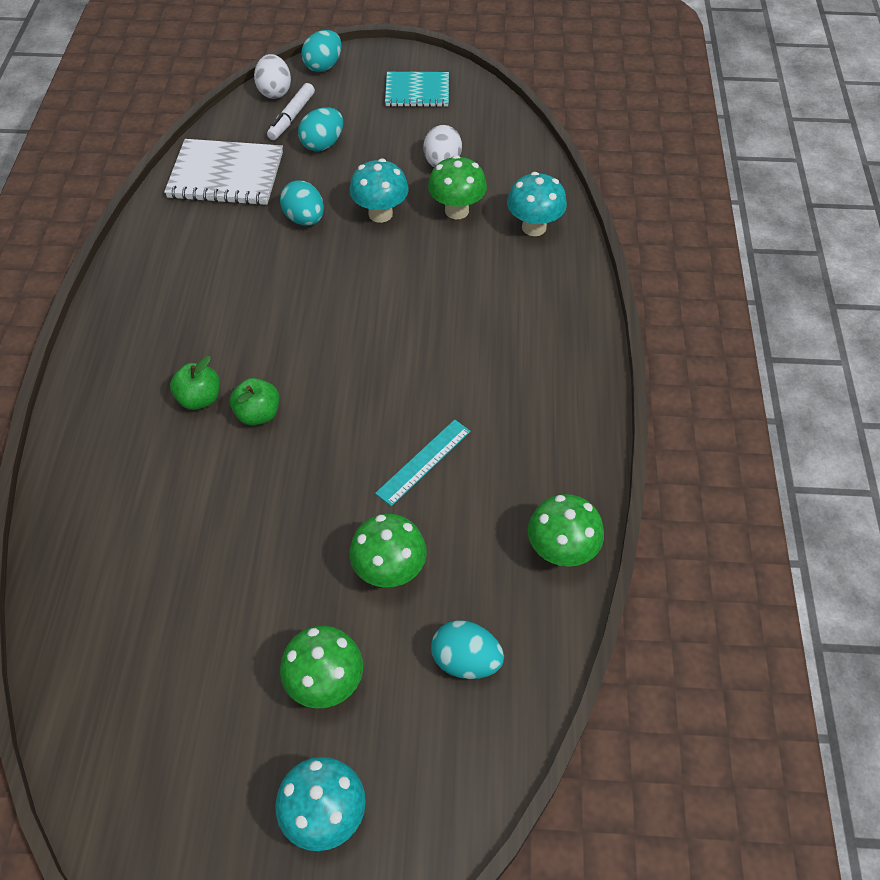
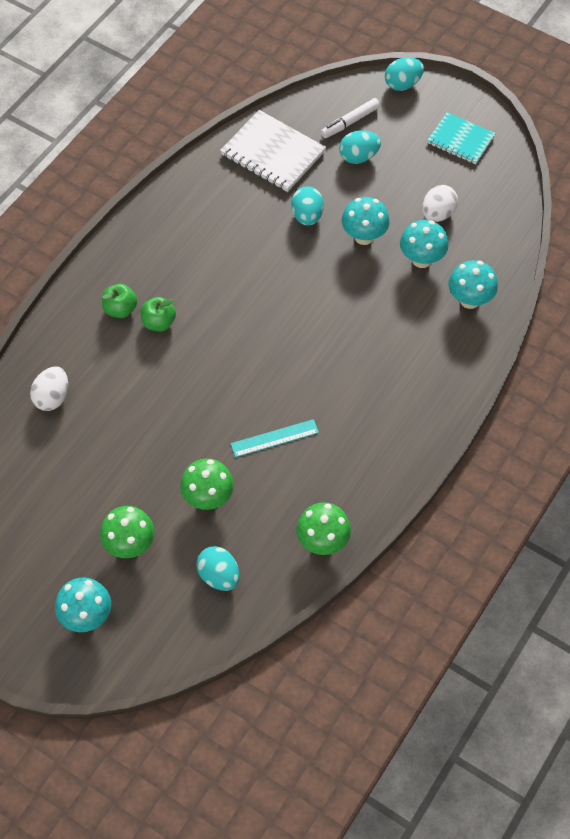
camera: 30 degrees right, 5 degrees up
(258, 414) = (189, 352): green apple -> green apple (120, 309)
(275, 91) = (351, 93): white egg -> white egg (52, 397)
(456, 210) = (421, 259): green mushroom -> turquoise mushroom

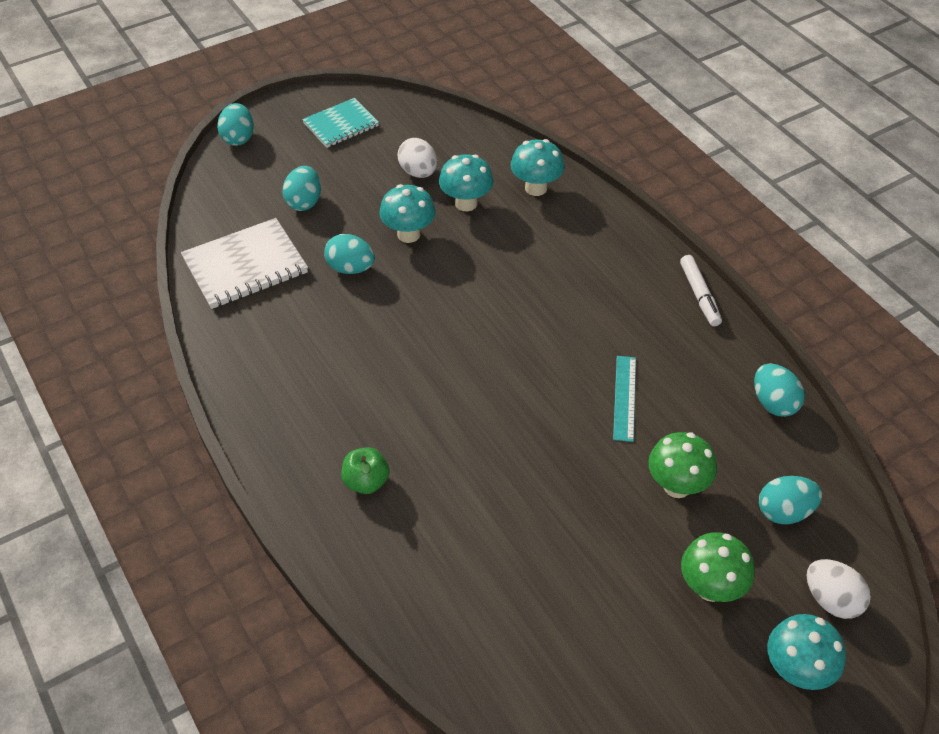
camera: 65 degrees left, 10 degrees down
(52, 397) = (456, 601): white egg -> white egg (831, 600)
(159, 323) = (409, 450): green apple -> none
(322, 542) = (773, 403): green mushroom -> turquoise egg
(350, 122) = (254, 192): white marker -> white marker (699, 295)

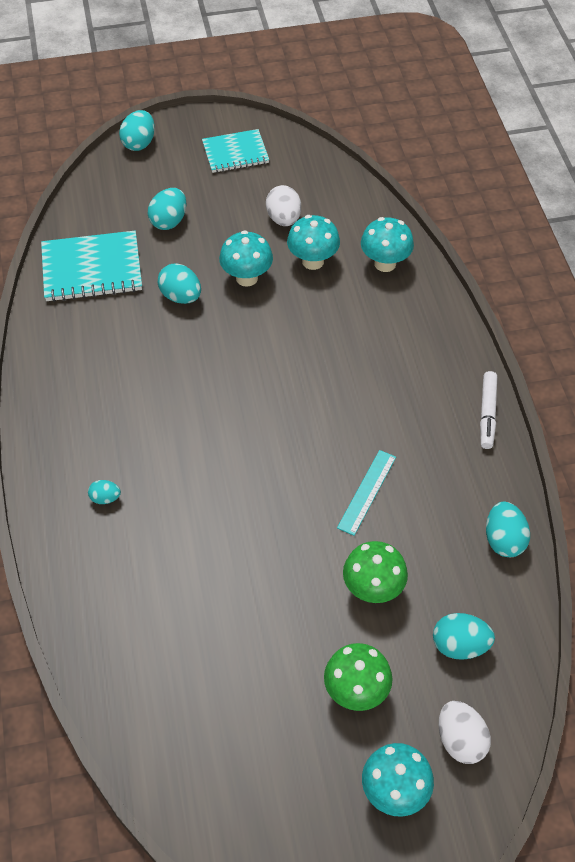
camera: 20 degrees right, 5 degrees up
(245, 266) = (92, 269): white notebook -> turquoise notebook
(366, 482) = (105, 498): green apple -> turquoise egg

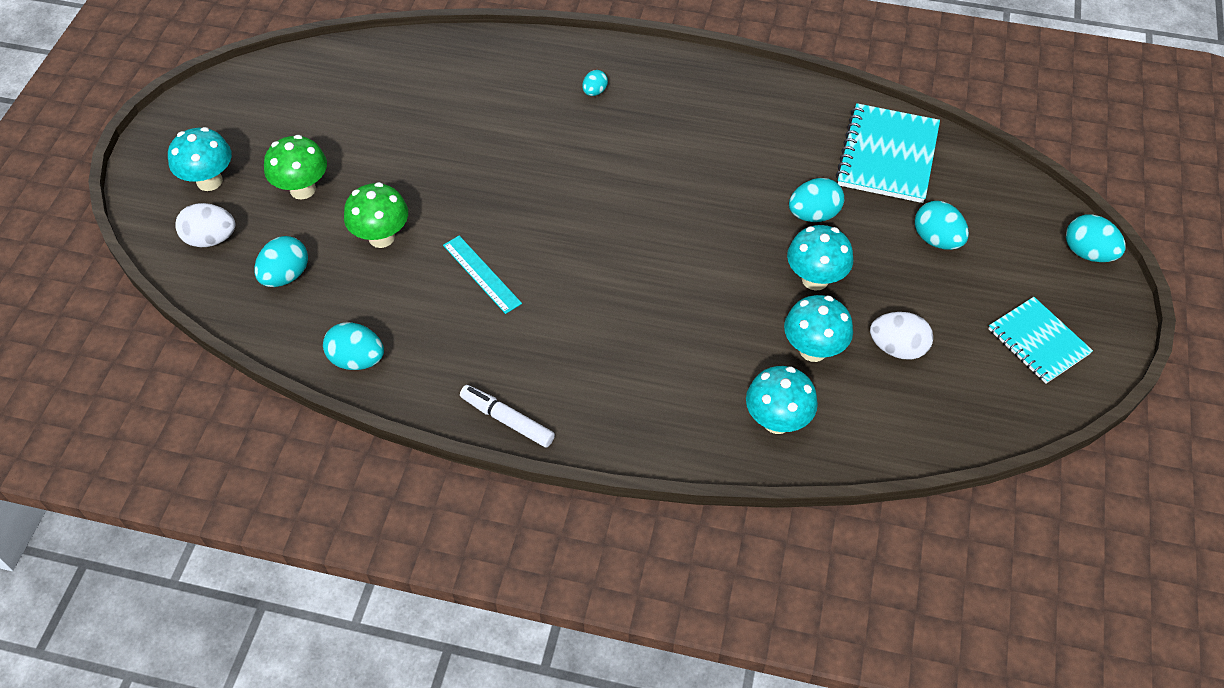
camera: 115 degrees right, 0 degrees up
(235, 153) = (1038, 342): turquoise notebook -> turquoise notebook turned 45 degrees counterclockwise

